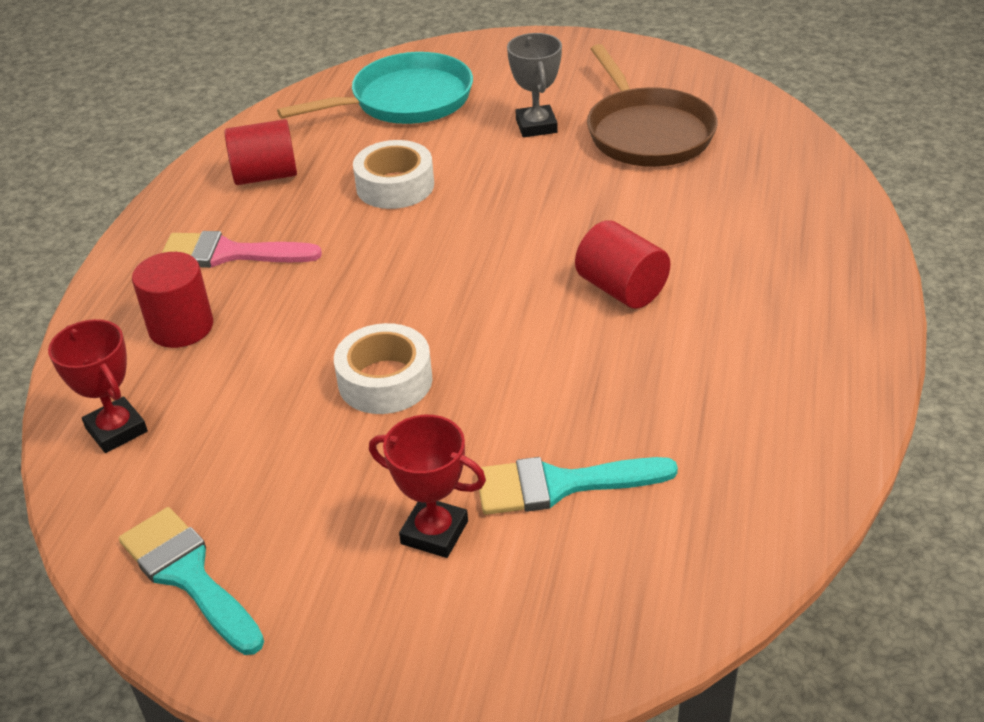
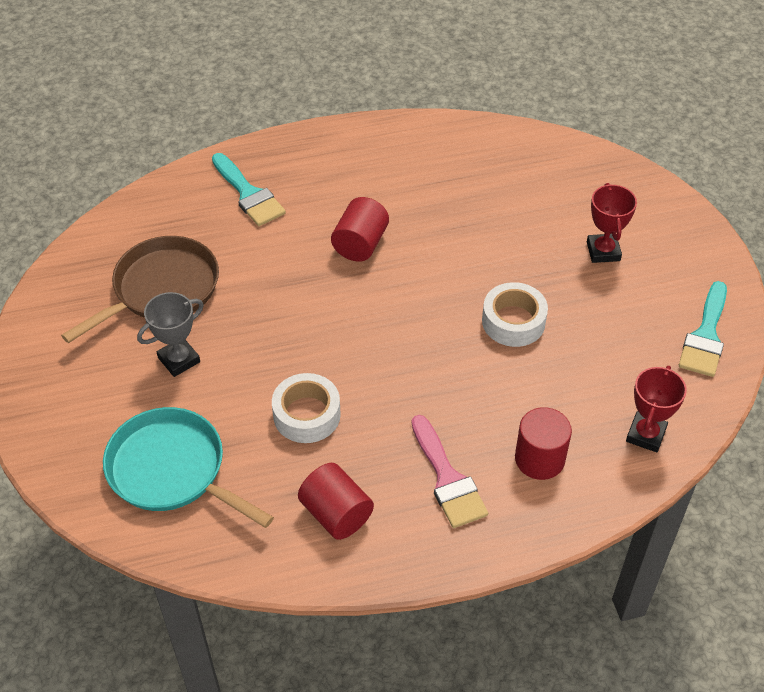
camera: 120 degrees left, 10 degrees up
(560, 485) = (537, 216): turquoise brush -> turquoise brush (248, 194)

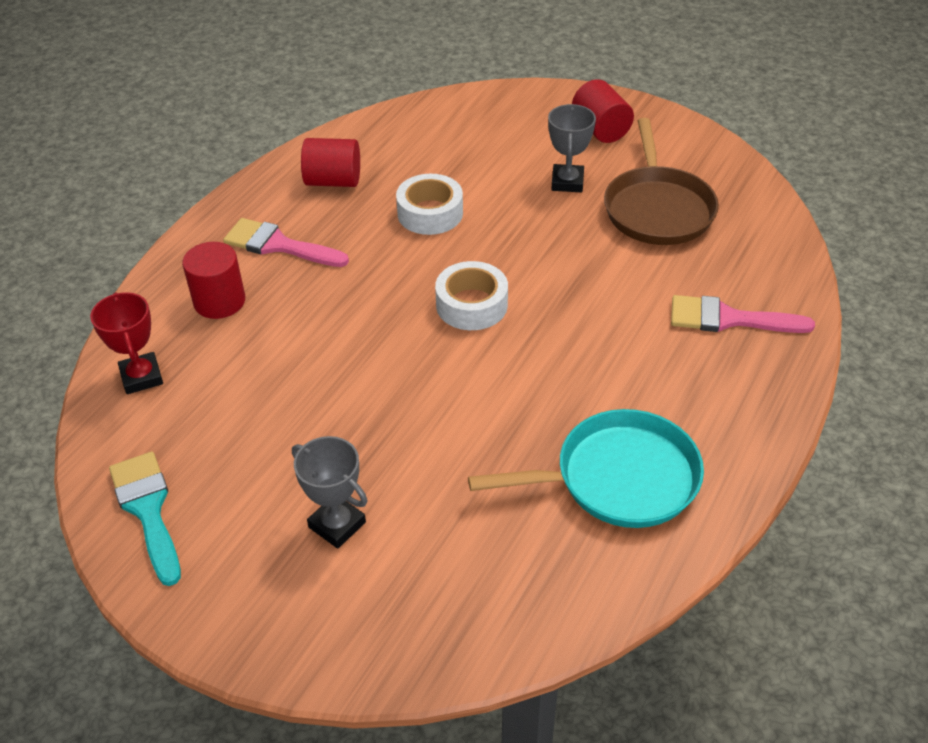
camera: 135 degrees right, 5 degrees down
(172, 470) = (470, 135): turquoise pan -> turquoise pan (618, 478)
(248, 194) = (728, 319): turquoise brush -> pink brush
(360, 244) = (571, 351): red cylinder -> red cylinder (600, 129)
(513, 321) = (352, 386): white tape -> white tape (471, 305)
(603, 251) = (337, 525): red trophy -> grey trophy

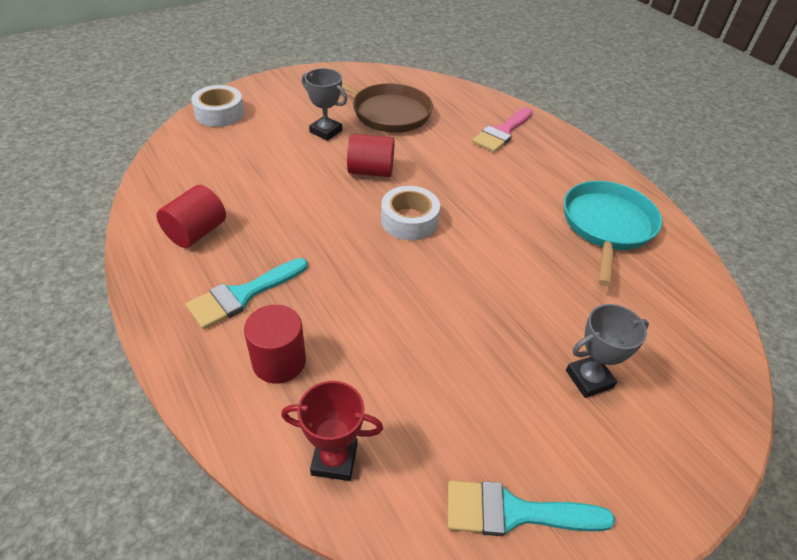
camera: 65 degrees left, 0 degrees up
(278, 245) = (242, 295): pink brush -> turquoise brush
(430, 213) = (292, 199): white tape -> white tape (219, 113)
(600, 129) = (288, 98): red cylinder -> red cylinder (370, 171)

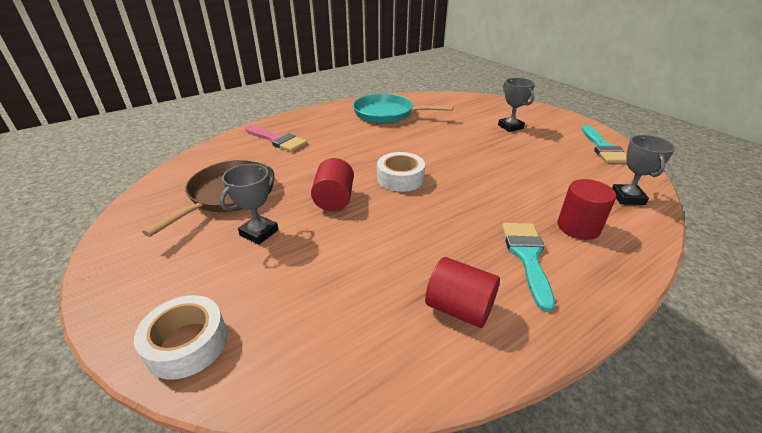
camera: 90 degrees left, 10 degrees down
(242, 295) = (527, 256): turquoise brush -> turquoise brush turned 135 degrees counterclockwise
(334, 459) = (627, 198): red trophy -> grey trophy

